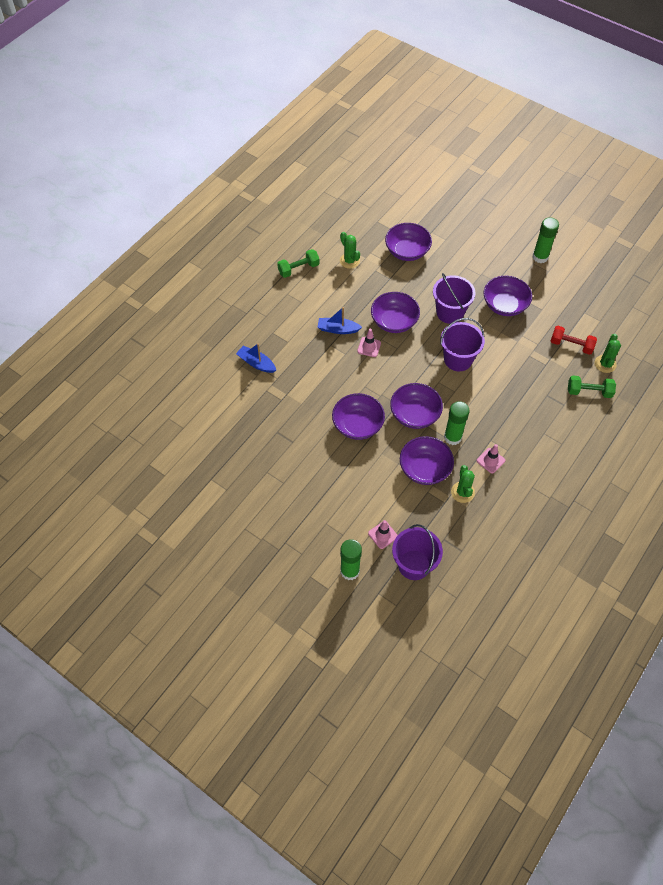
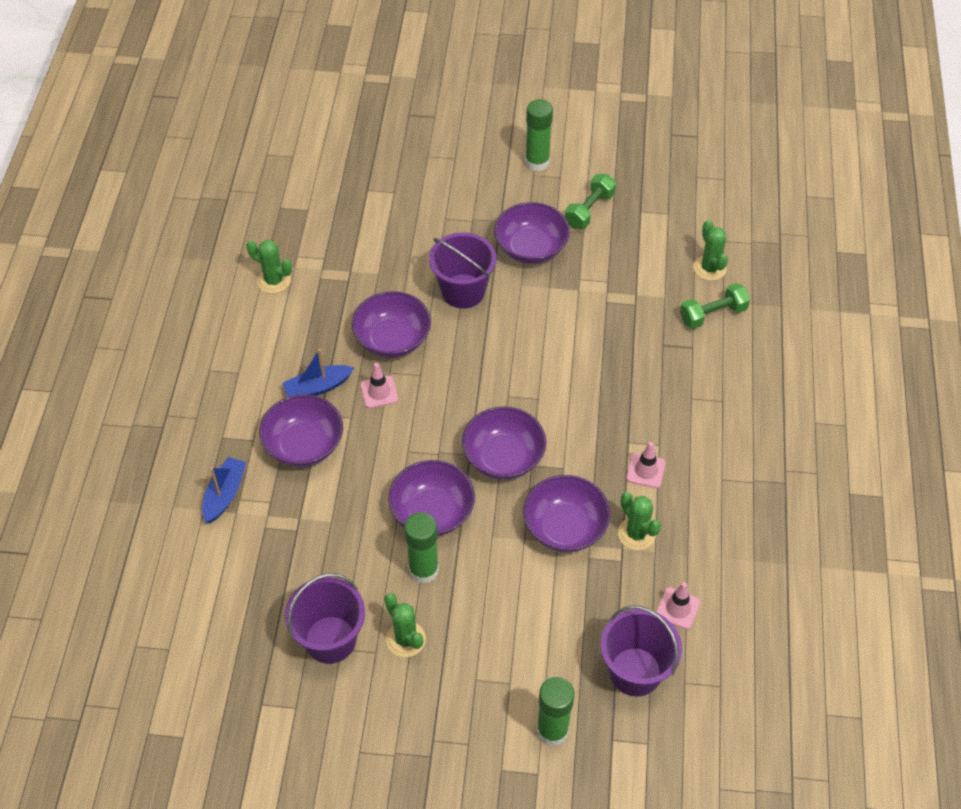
camera: 30 degrees left, 5 degrees down
(256, 363) = (225, 494): blue boat -> blue boat turned 105 degrees clockwise
(298, 269) = (204, 325): green dumbbell -> green dumbbell (589, 210)
(302, 484) = (405, 639): none -> green cactus
(383, 535) = (566, 652): pink traffic cone -> pink traffic cone (678, 608)
(407, 251) = (349, 231): purple bowl -> purple bowl (304, 445)
(452, 437) = (575, 463): green glue stick -> green glue stick (423, 570)
(458, 359) = (514, 351): purple bucket -> purple bucket (330, 639)
(571, 345) = (651, 263): red dumbbell -> none

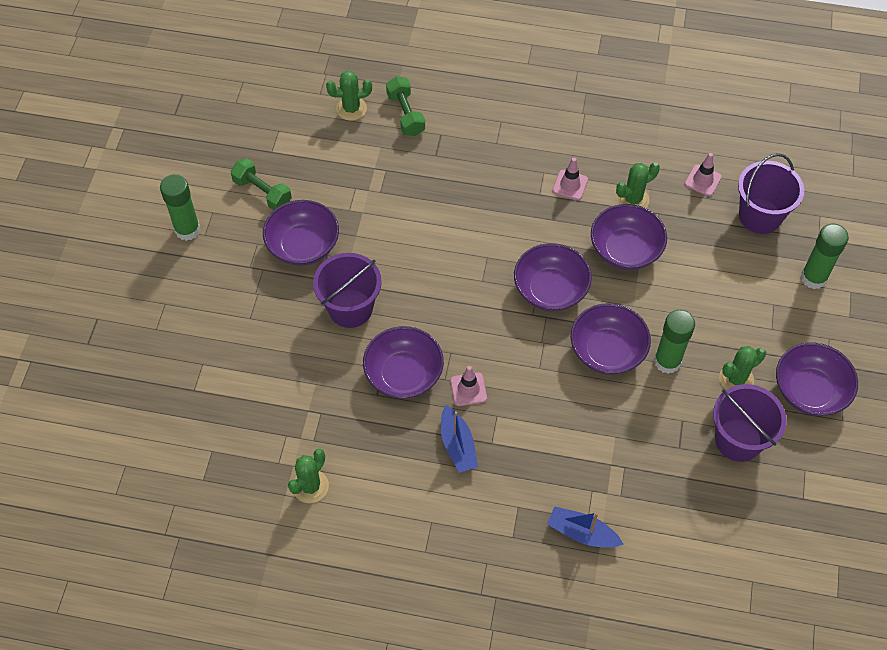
camera: 85 degrees left, 5 degrees up
(304, 445) = (527, 459): purple bowl -> purple bowl (809, 391)

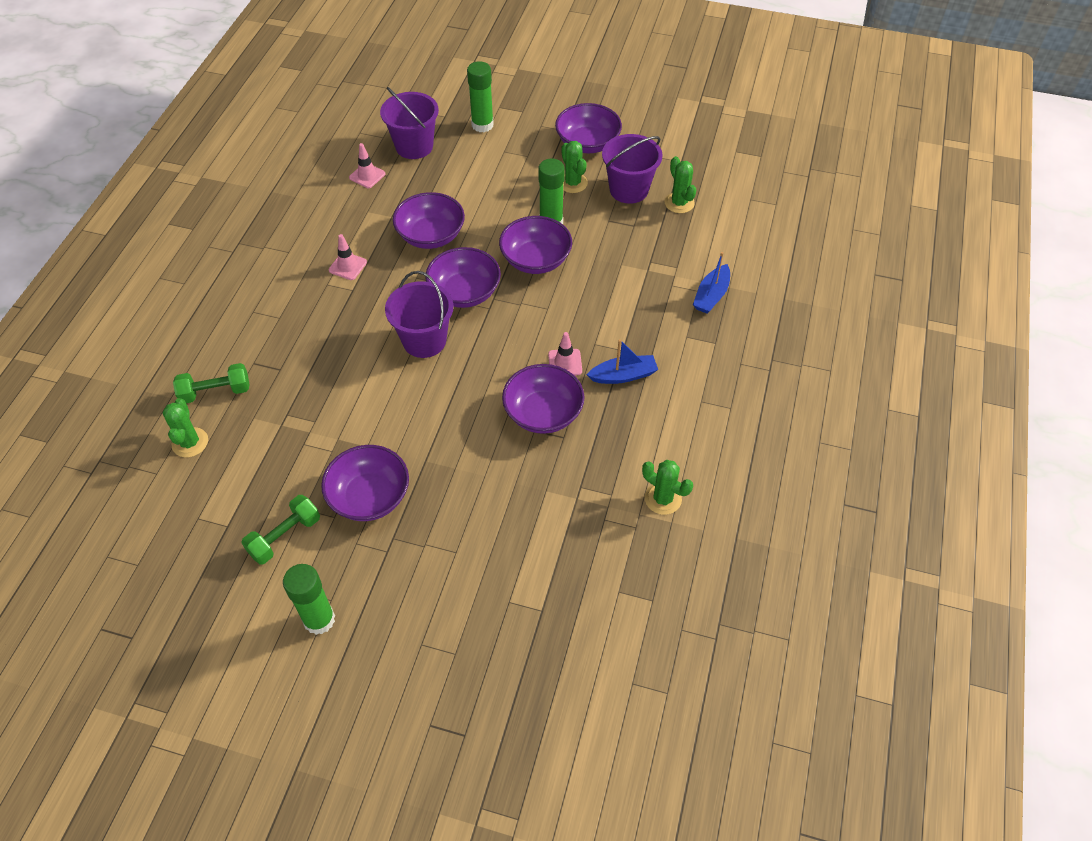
camera: 85 degrees left, 5 degrees down
(350, 308) = (459, 455): purple bucket -> purple bucket (424, 340)
(633, 199) = (376, 224): green cactus -> green cactus (679, 203)

